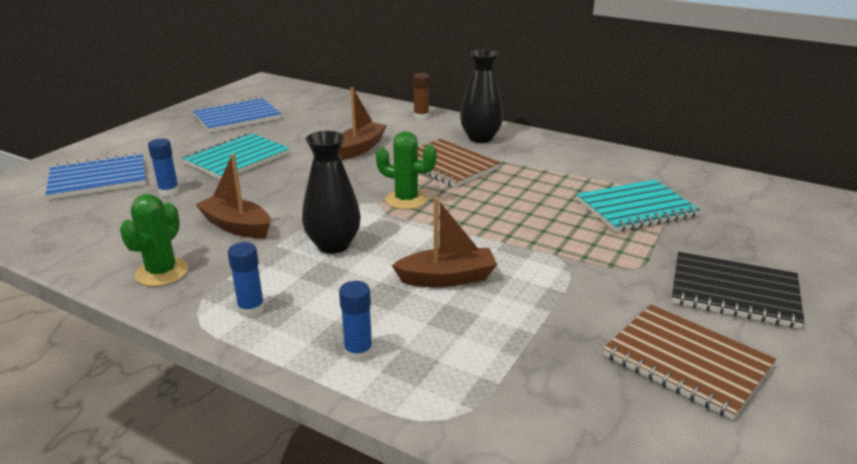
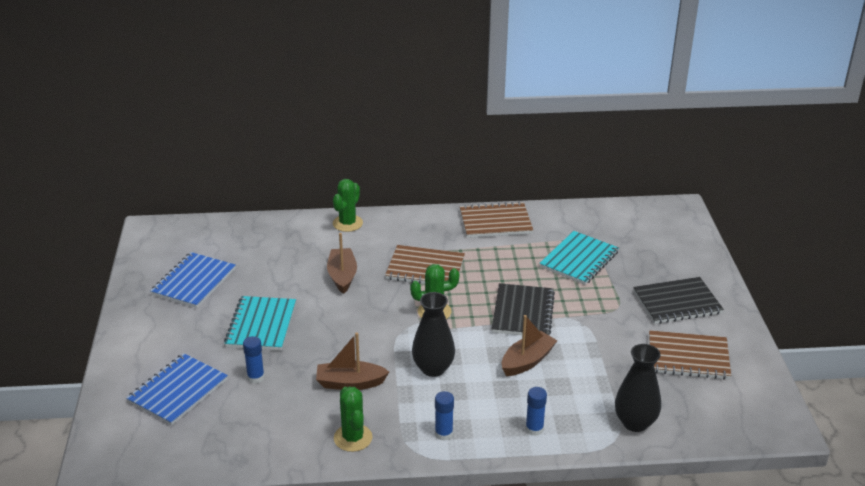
camera: 35 degrees left, 5 degrees up
(421, 116) = (347, 223): brown glue stick -> green cactus
(480, 138) = (418, 231): black vase -> black vase (635, 423)
(503, 232) = (523, 312): none -> black notebook
(572, 152) = (495, 222): none -> brown notebook

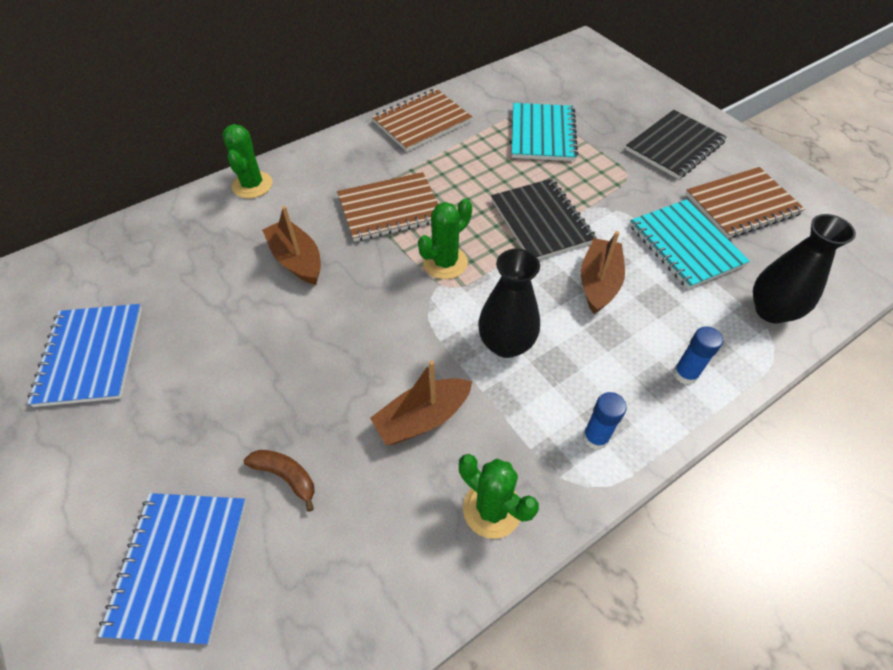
camera: 30 degrees left, 20 degrees up
(255, 377) = (286, 476): blue glue stick -> brown banana
(261, 325) = (237, 383): turquoise notebook -> turquoise notebook (685, 245)

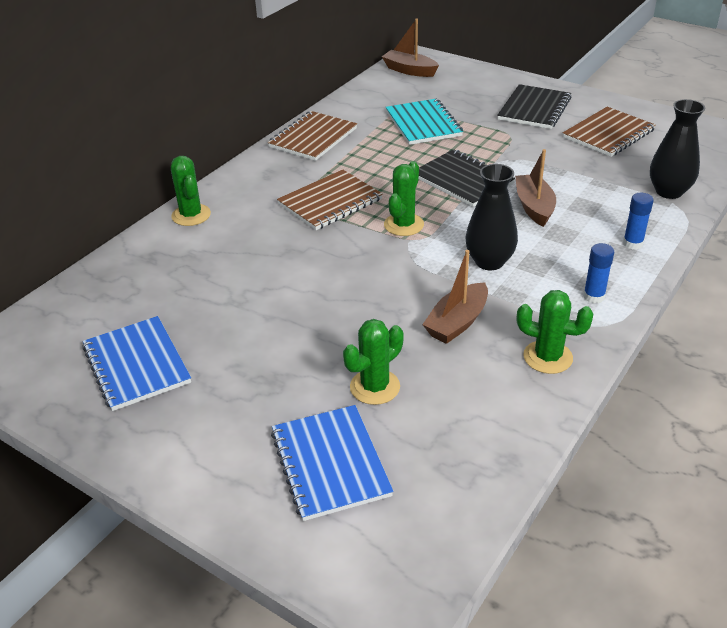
camera: 20 degrees left, 15 degrees down
(286, 476) = (375, 387): brown banana -> green cactus
(297, 260) = (274, 255): brown boat -> brown boat (409, 70)
(685, 245) = (583, 168): turquoise notebook -> none

